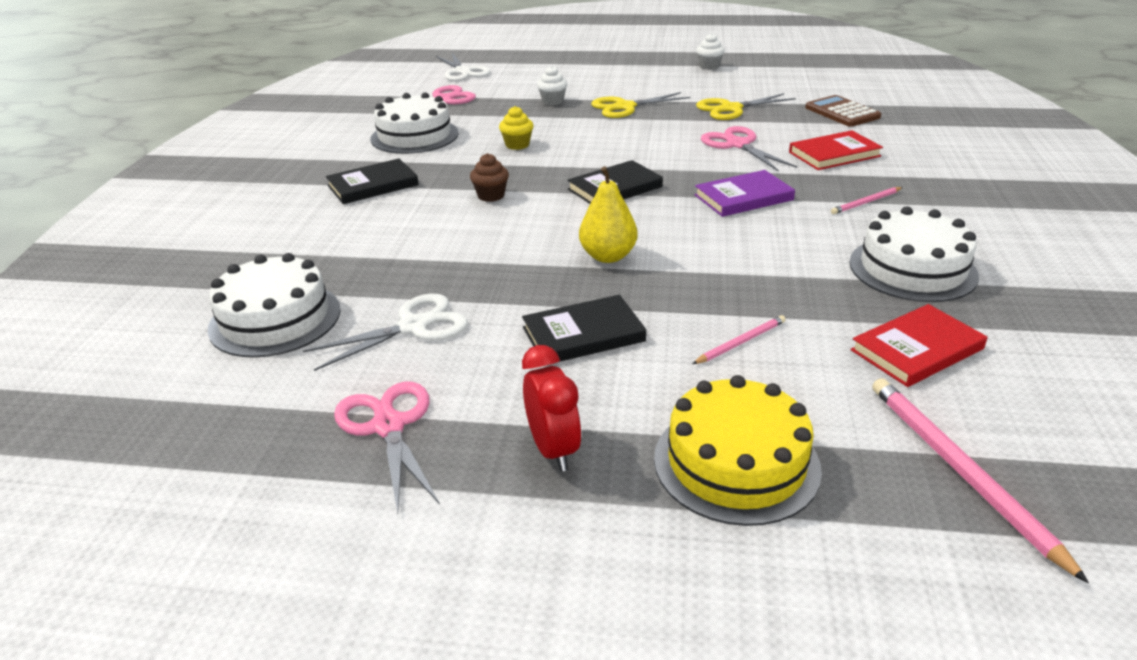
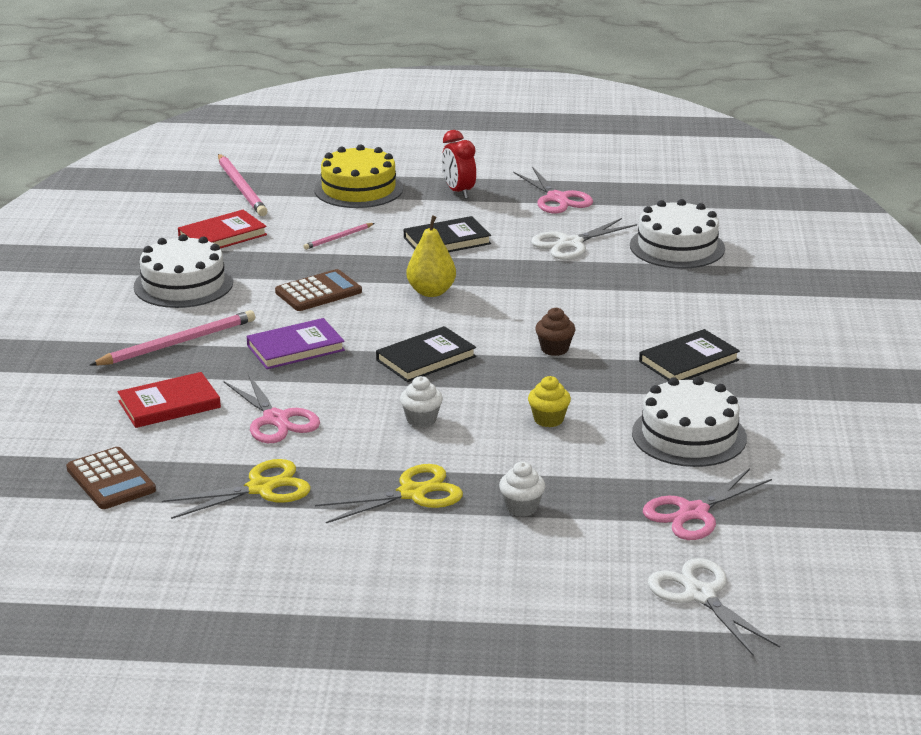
camera: 175 degrees right, 5 degrees down
(709, 66) = (260, 607): white cupcake -> white cupcake (421, 420)
(741, 257) = (318, 292): none -> brown calculator
(866, 202) = (178, 343): pink pencil -> pink pencil, size x1.87

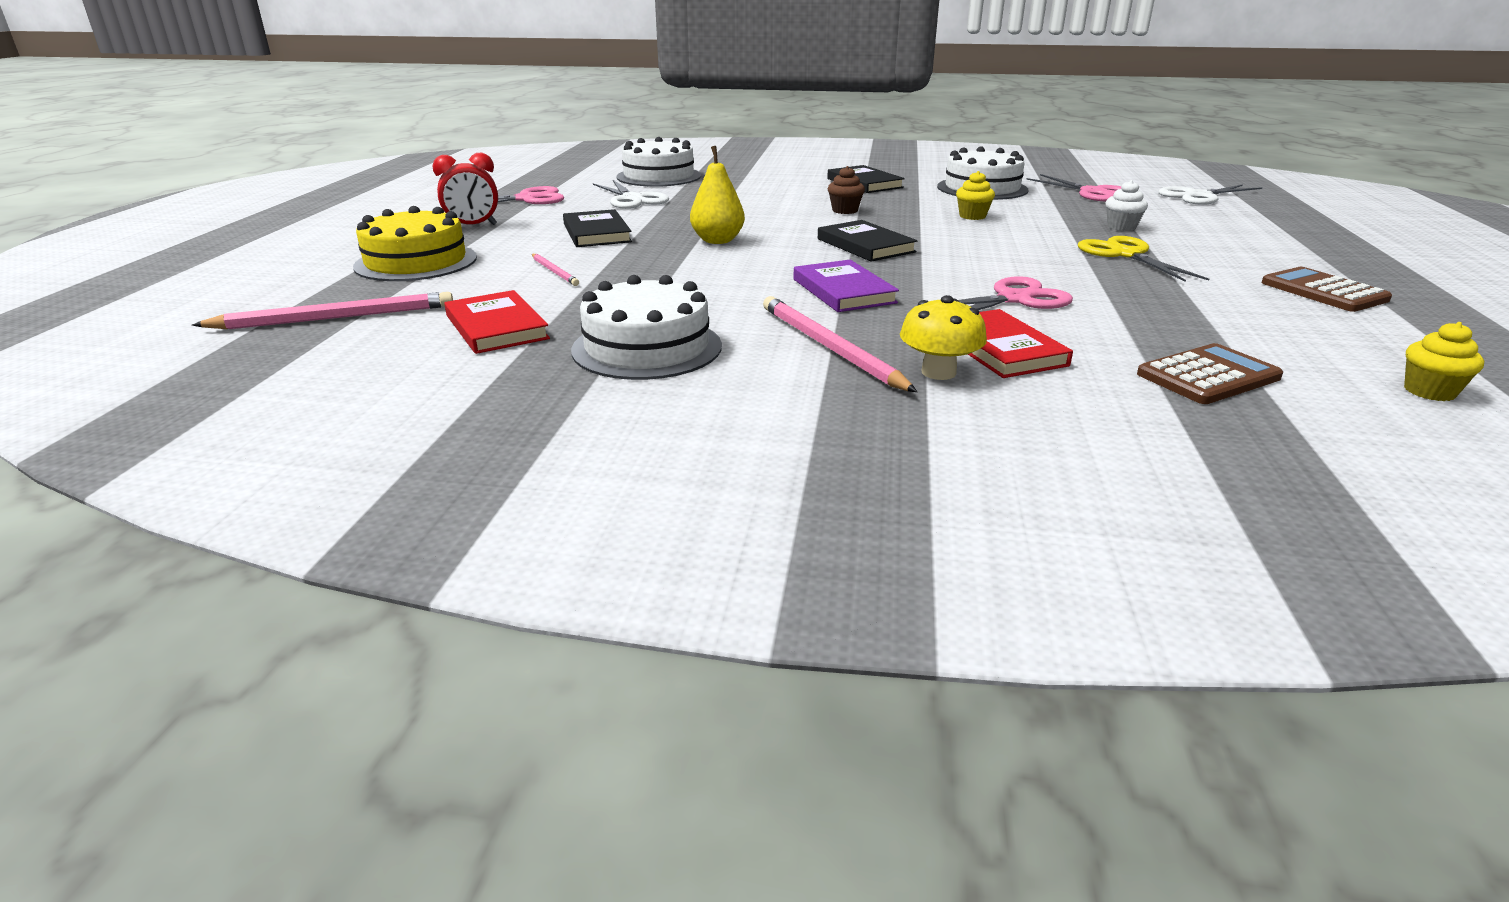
camera: 85 degrees left, 0 degrees up
(70, 568) = (1429, 391): none -> yellow cupcake
(131, 379) = (938, 372): none -> yellow mushroom
(260, 488) = (1163, 305): yellow scissors -> none
(318, 292) = (701, 281): brown calculator -> brown calculator (1323, 291)
(421, 420) = (989, 249): white cupcake -> none

